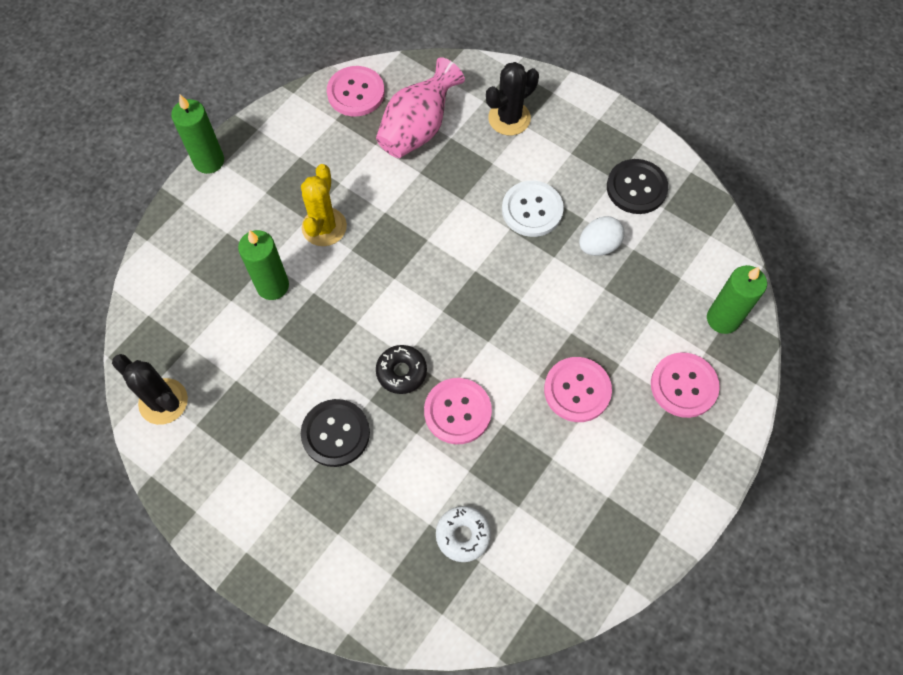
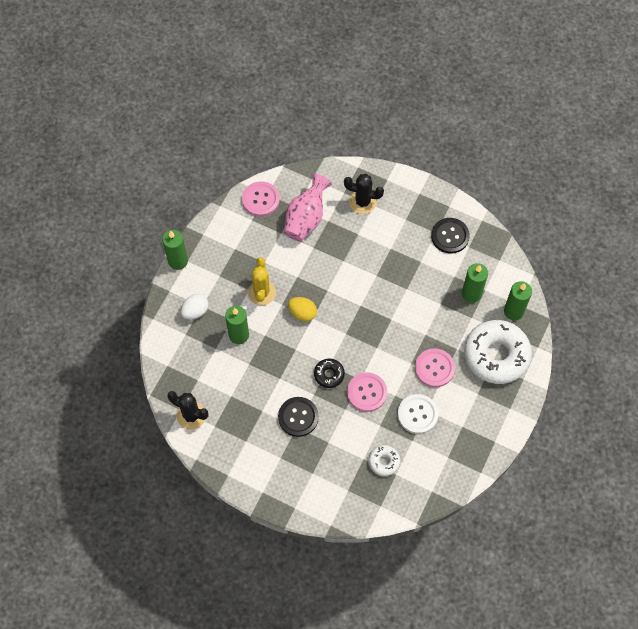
camera: 10 degrees left, 0 degrees up
(380, 268) = (302, 313): none -> yellow egg
(509, 118) = (362, 202): black cactus -> black cactus turned 60 degrees clockwise
(532, 210) = (388, 261): white button -> white button (417, 414)
(598, 245) = (432, 277): white egg -> white egg (195, 311)
(657, 280) = (471, 294): none -> green candle
(684, 386) = (496, 355): pink button -> white donut

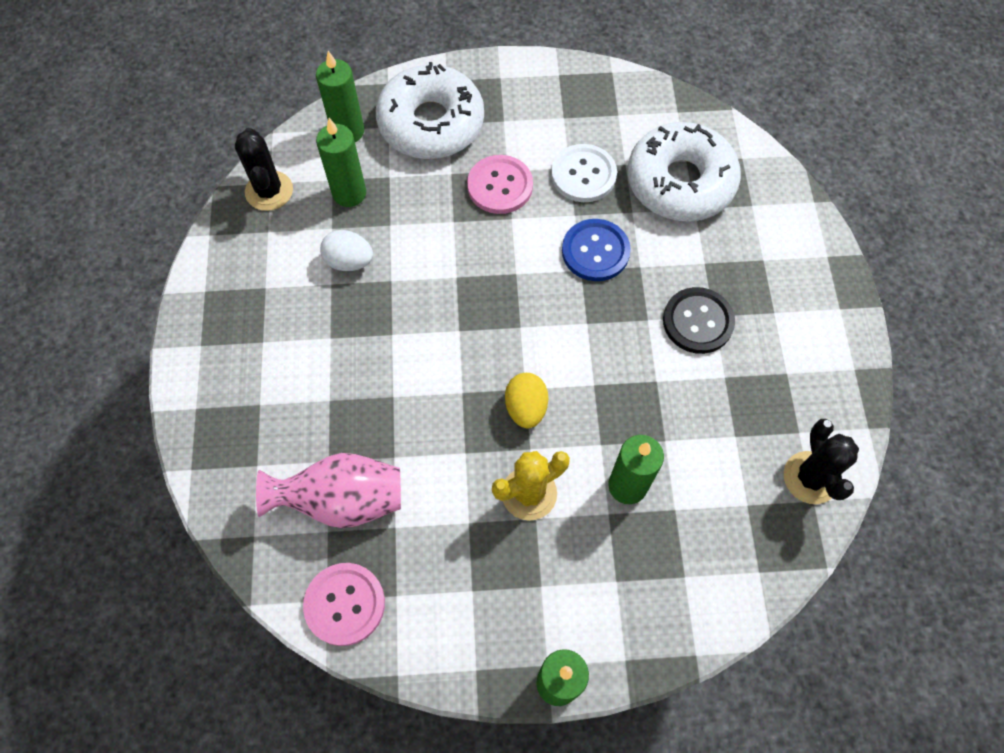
camera: 120 degrees left, 0 degrees up
(195, 311) = (633, 586): white egg -> white egg (349, 261)
(329, 374) = (602, 315): black donut -> none
(362, 202) = (261, 424): black cactus -> black cactus (269, 191)
(367, 392) = (595, 251): pink button -> blue button
(384, 462) = (680, 182): white donut -> white donut, size x2.19
(450, 236) = (262, 264): black button -> none

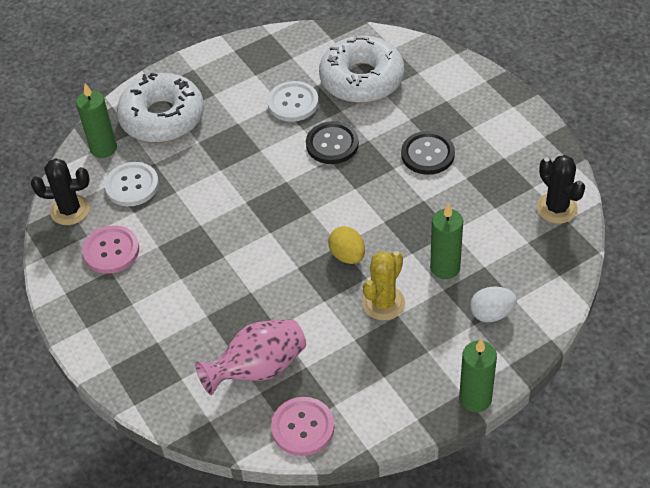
camera: 25 degrees left, 15 degrees down
(269, 191) = (70, 210): black cactus -> black cactus turned 45 degrees counterclockwise
(349, 193) = (132, 185): green candle -> white button
(349, 261) = (161, 226): white egg -> white egg (491, 314)
(500, 186) = (239, 134): pink button -> pink button (111, 251)
(595, 251) = (332, 144): blue button -> black button

